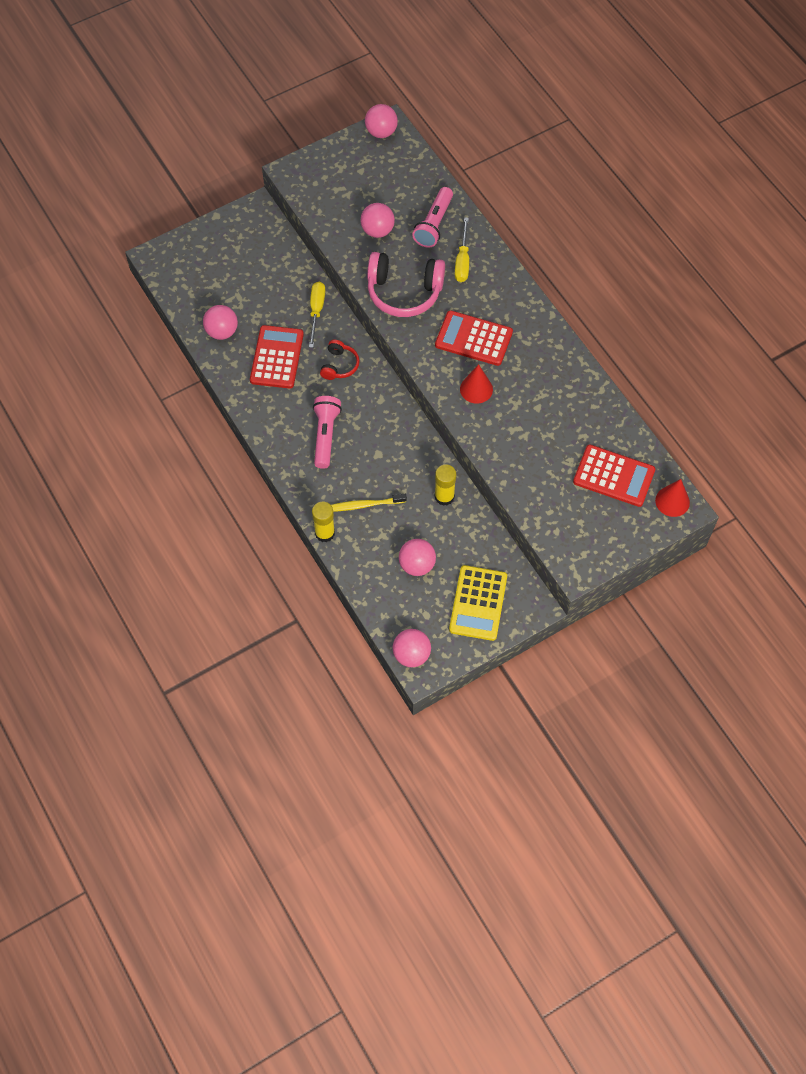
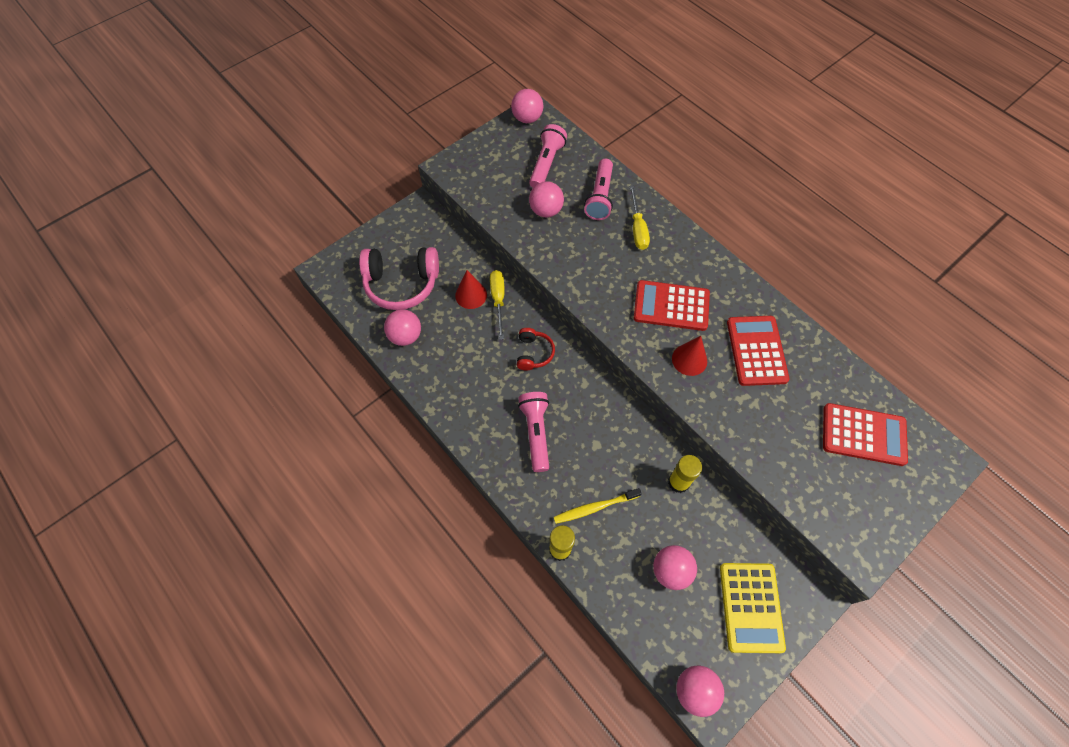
camera: 10 degrees left, 0 degrees up
(277, 357) = (467, 355): red calculator -> red calculator (756, 351)
(389, 183) = (546, 164): none -> pink flashlight
(404, 292) = (587, 268): pink headphones -> pink headphones (402, 283)
(672, 501) = (935, 453): red cone -> red cone (471, 295)

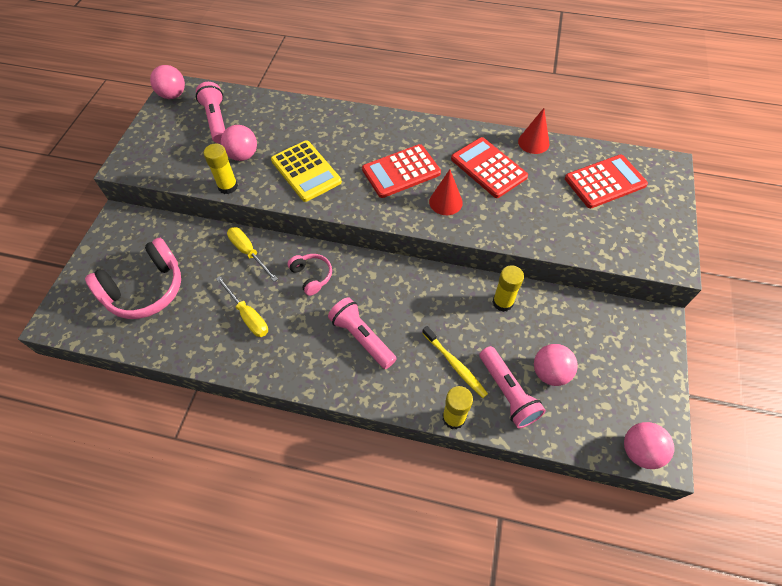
camera: 35 degrees left, 5 degrees down
(405, 336) = (182, 331): pink ball -> none
(471, 295) = (220, 262): red cone -> red cone (533, 142)
(514, 233) = (228, 186): none -> yellow glue stick
(533, 353) = (311, 276): red headphones -> pink headphones
(594, 507) = (455, 365): yellow toothbrush -> yellow toothbrush turned 75 degrees counterclockwise
(600, 197) = (282, 123): pink flashlight -> pink flashlight (507, 392)
(637, 228) = (330, 130): yellow screwdriver -> yellow screwdriver (248, 316)
(750, 607) = (625, 358): yellow calculator -> yellow calculator (306, 171)

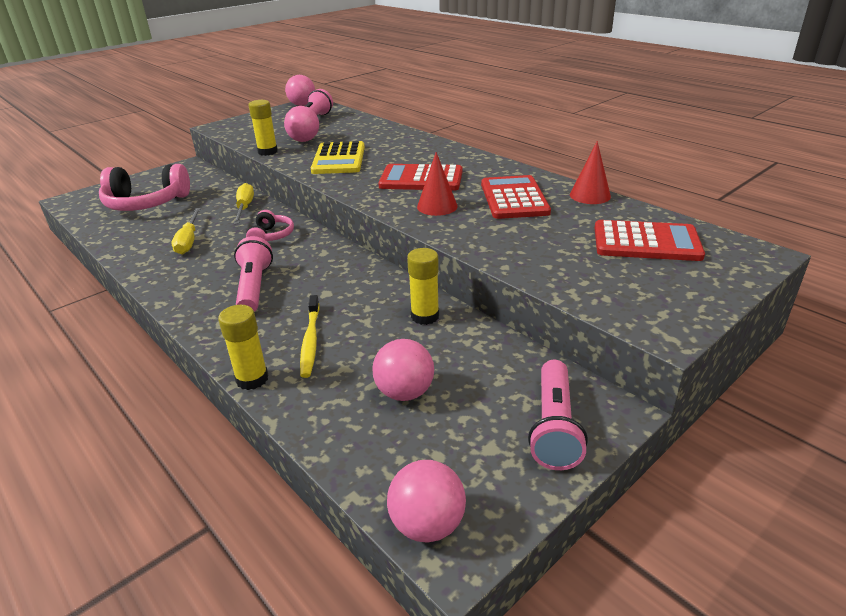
camera: 35 degrees right, 25 degrees down
(507, 392) = (334, 386): pink flashlight -> pink flashlight (554, 426)

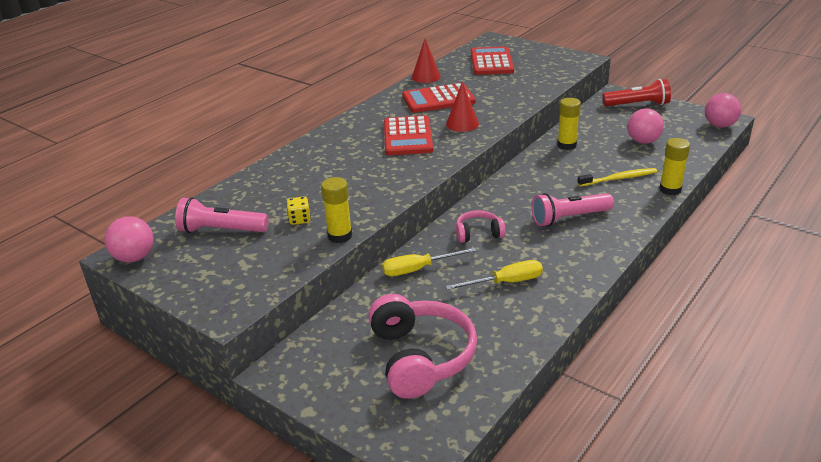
camera: 100 degrees left, 0 degrees up
(304, 140) = (299, 219): pink ball -> yellow dice
(338, 159) = (361, 185): yellow calculator -> none
(554, 426) = (637, 105): pink flashlight -> red flashlight

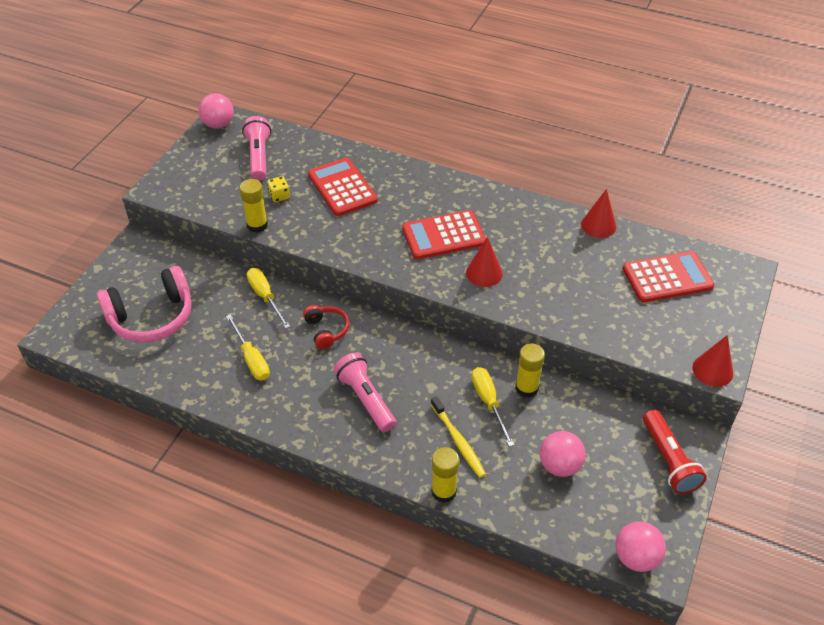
camera: 75 degrees right, 15 degrees up
(438, 99) = (540, 245): red calculator -> red calculator (342, 187)
(478, 234) = (326, 330): pink headphones -> red headphones
(579, 162) = (488, 402): none -> yellow screwdriver
(583, 60) = (712, 370): none -> red cone

